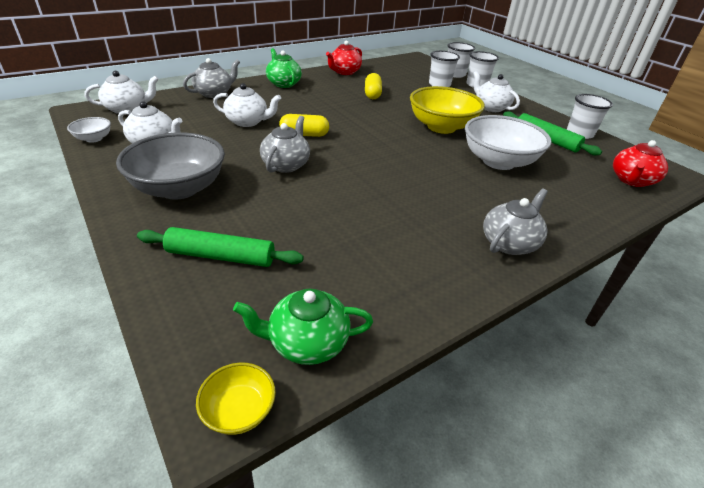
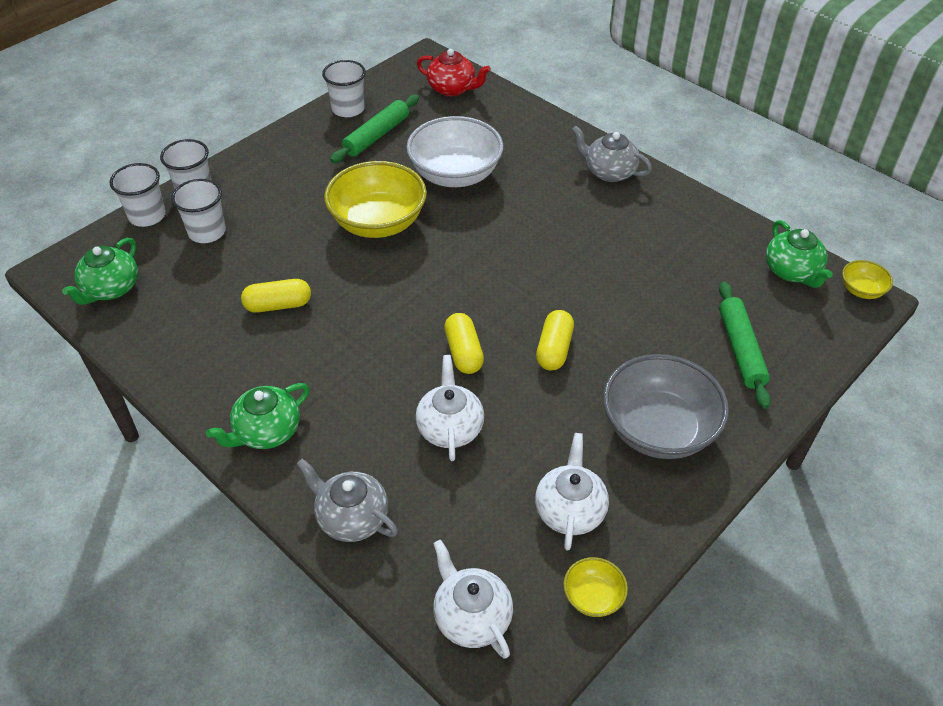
camera: 100 degrees left, 10 degrees up
(94, 139) = (593, 597): white bowl -> yellow bowl
(286, 165) = (554, 349): grey teapot -> yellow capsule
(344, 72) = (174, 359): red teapot -> none
(399, 65) = (111, 289): none -> green teapot
(490, 107) = (289, 178): white teapot -> none

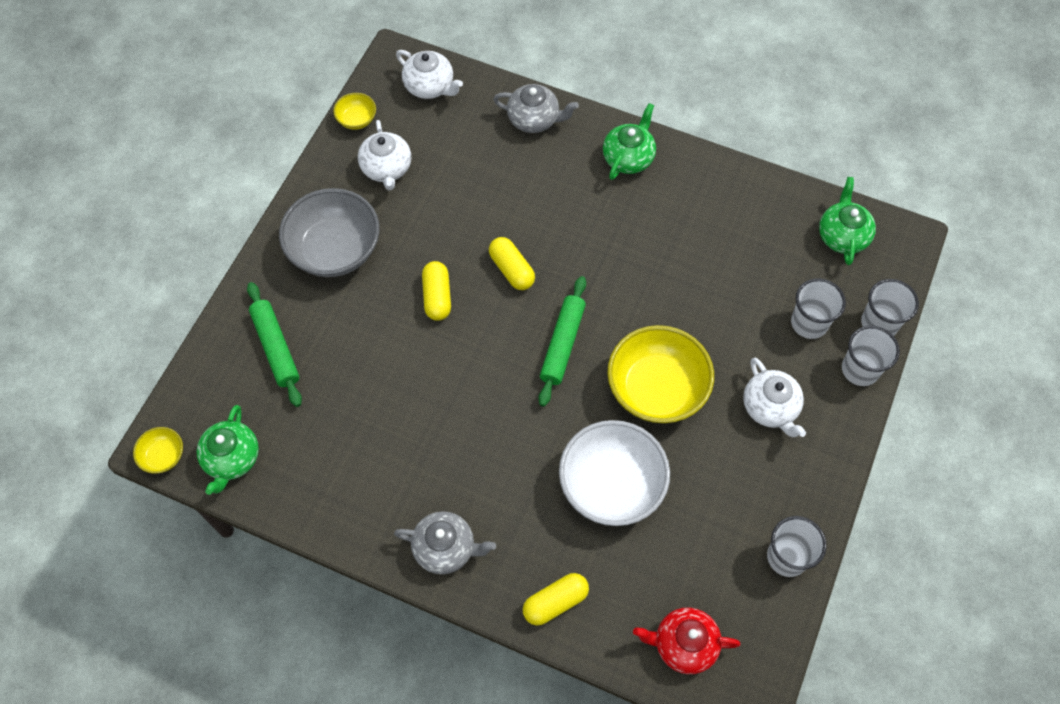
camera: 160 degrees right, 15 degrees up
(278, 305) = (690, 265): yellow capsule -> yellow capsule (555, 602)
(377, 136) = (727, 520): green rolling pin -> green rolling pin (562, 344)
(450, 428) = (495, 202): white teapot -> white teapot (770, 408)
(792, 271) = (232, 459): green teapot -> green teapot turned 135 degrees counterclockwise

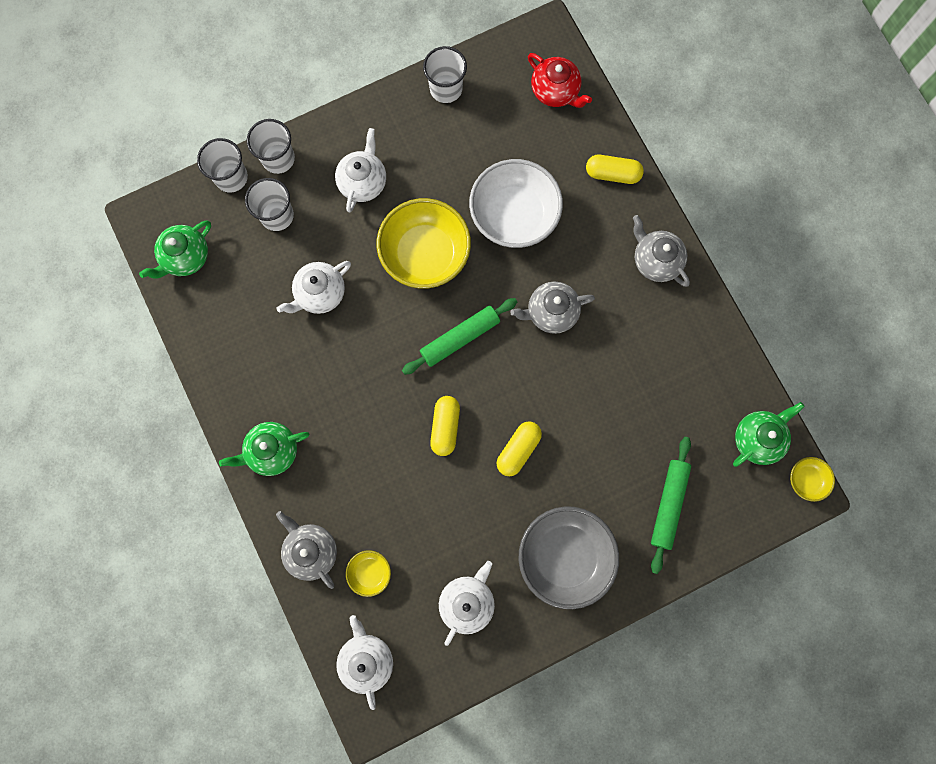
camera: 140 degrees left, 15 degrees up
(357, 119) = (454, 675): yellow bowl -> yellow bowl (370, 572)
(503, 425) = (551, 312): none -> grey teapot
(710, 290) = (320, 293): none -> white teapot

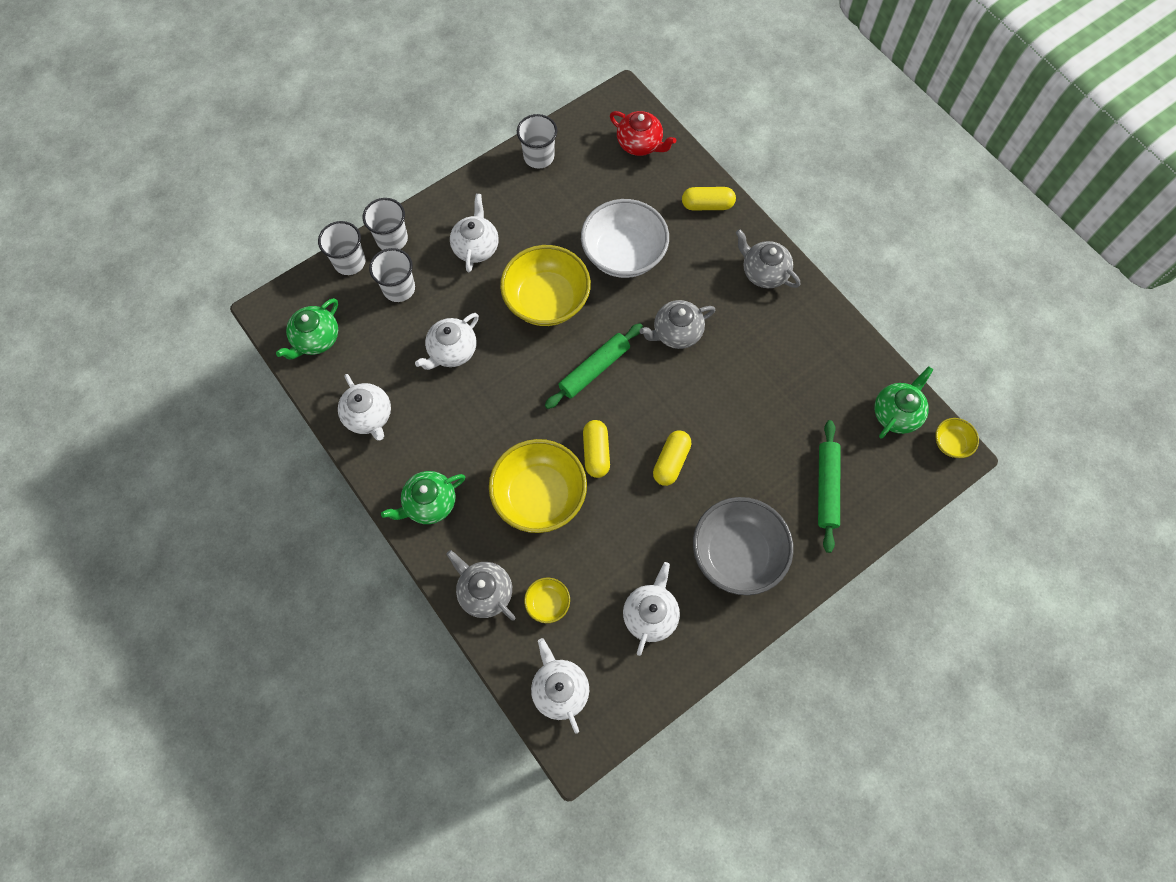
camera: 10 degrees left, 10 degrees down
(226, 349) = (369, 416): none -> white teapot
(381, 462) = (539, 496): none -> yellow bowl

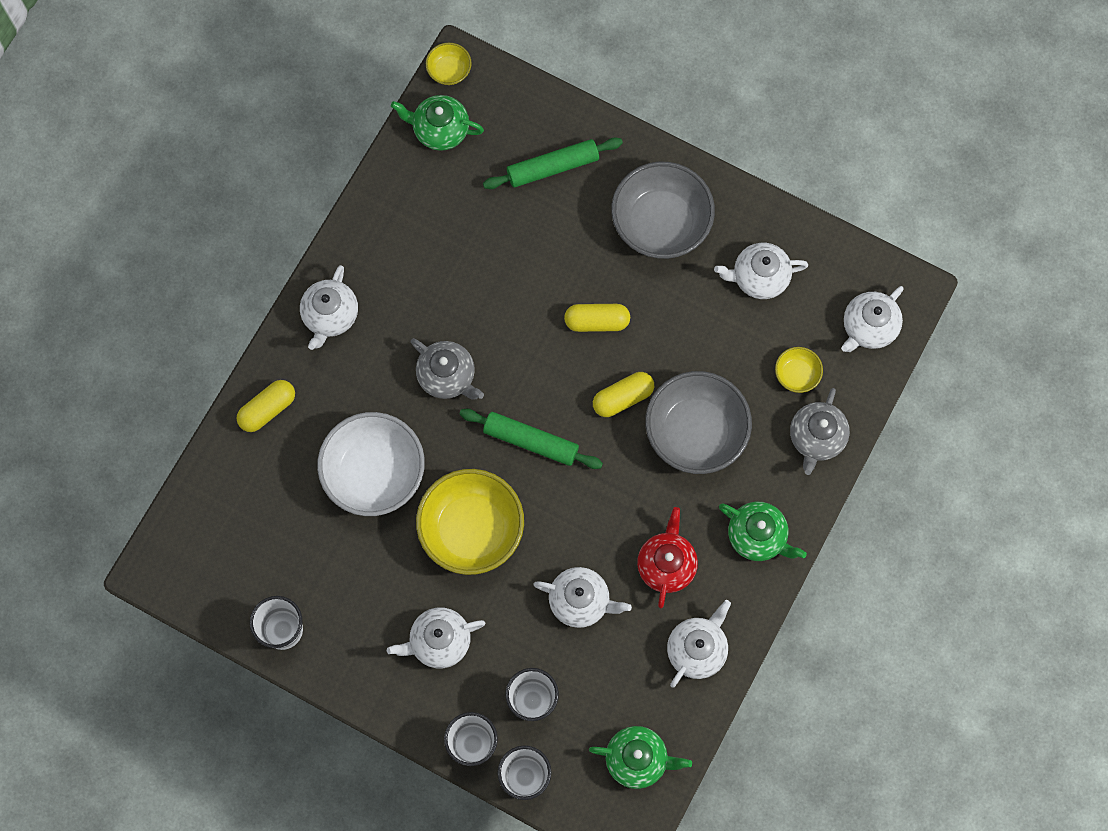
camera: 115 degrees left, 5 degrees up
(539, 496) = (695, 432): yellow bowl -> grey bowl
(640, 144) = (213, 520): red teapot -> red teapot (666, 564)
(707, 205) = (267, 409): yellow capsule -> yellow capsule turned 75 degrees clockwise
(763, 272) = (330, 316): grey teapot -> white teapot

